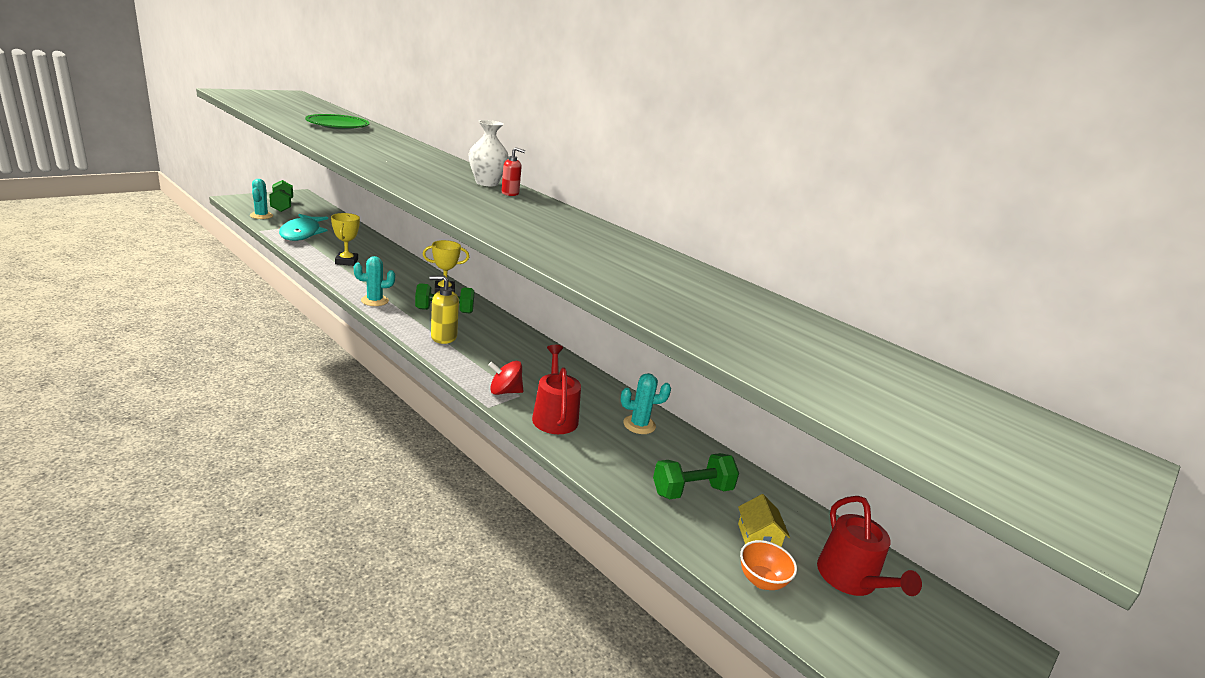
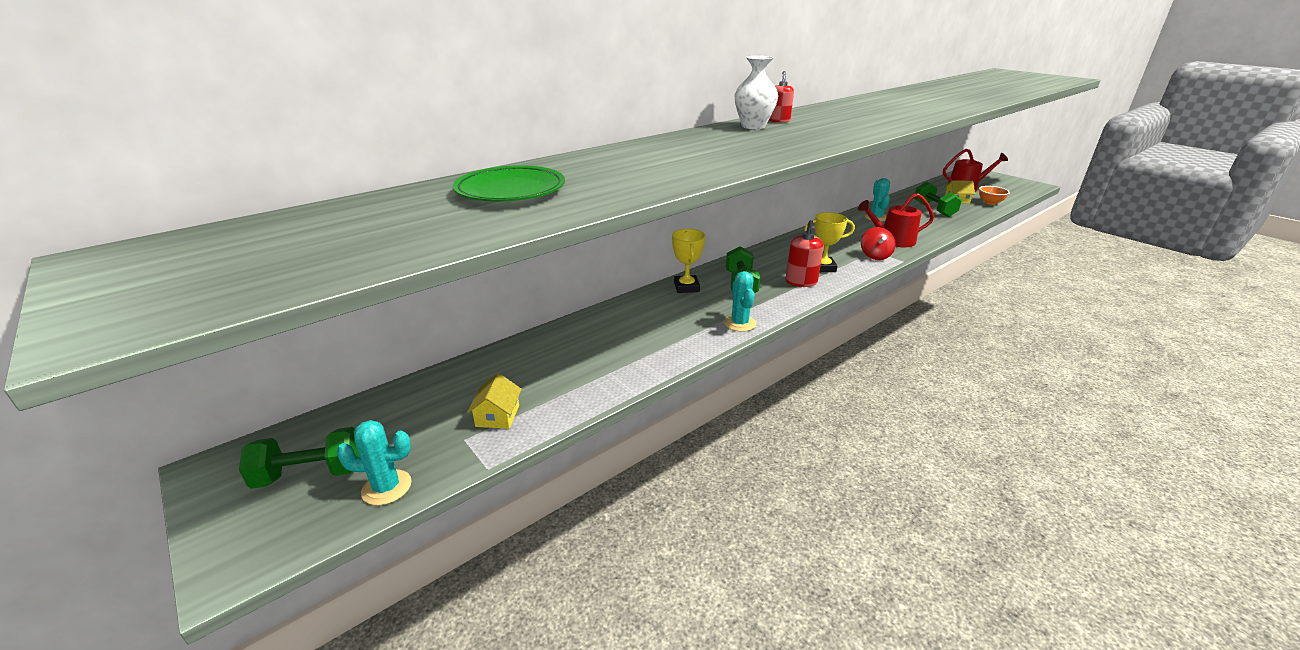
camera: 80 degrees left, 5 degrees up
(302, 233) = (497, 416): turquoise fish -> yellow house
(346, 261) = (619, 357): yellow trophy -> yellow trophy (822, 267)
(443, 337) = (801, 282): yellow soap dispenser -> red soap dispenser

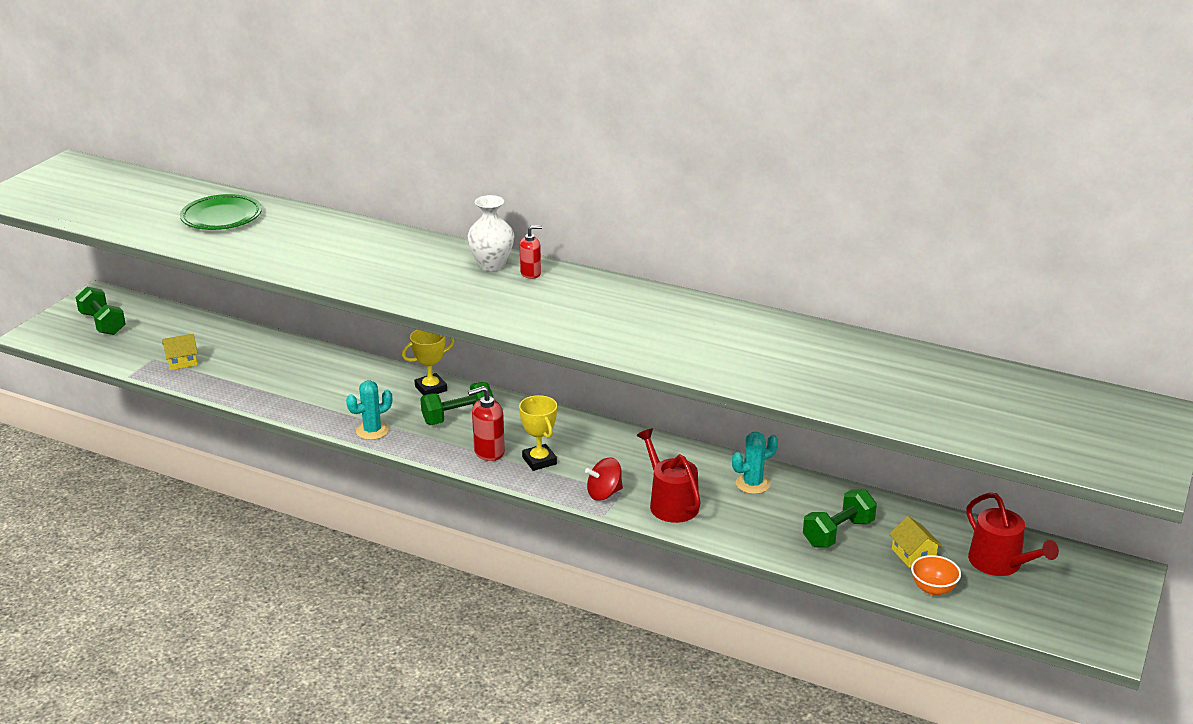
camera: 65 degrees right, 0 degrees up
(386, 487) = (100, 351): turquoise cactus -> none

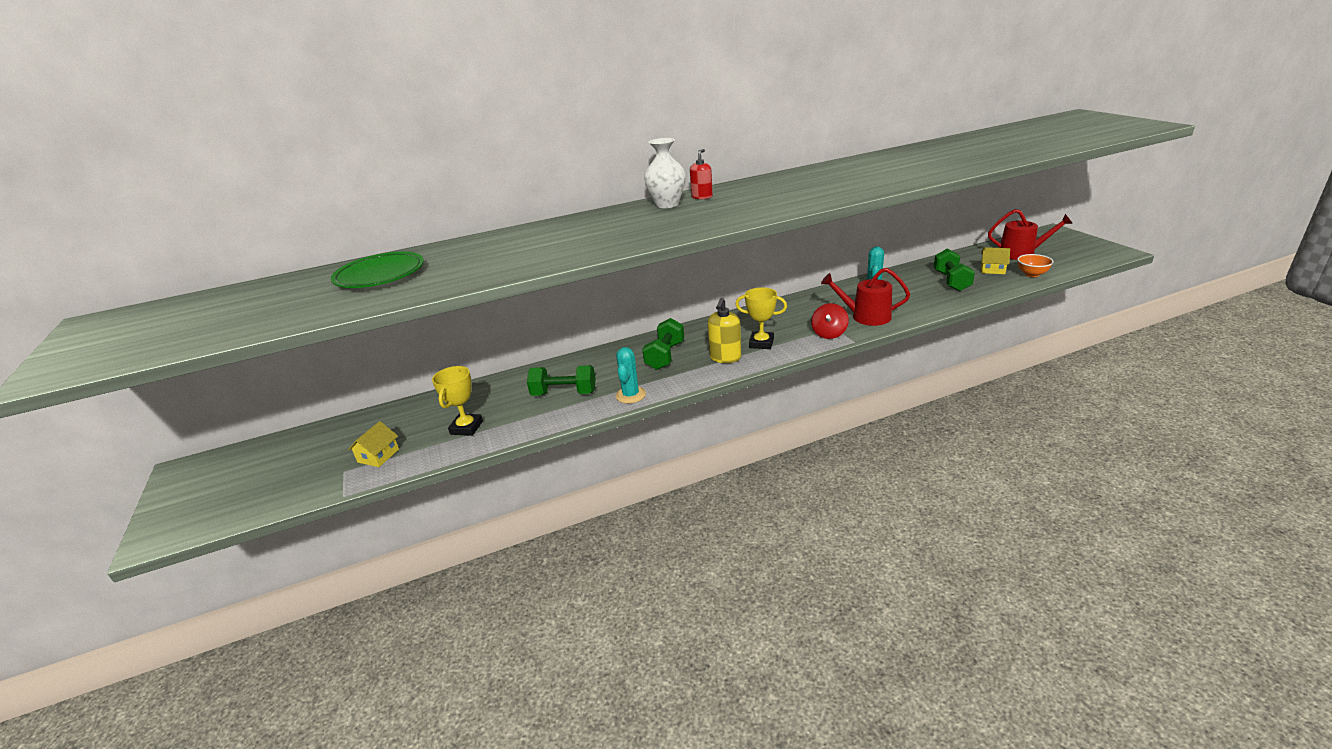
camera: 45 degrees left, 0 degrees up
(103, 324) = (233, 482): green dumbbell -> green dumbbell (564, 393)
(431, 388) = (613, 355): yellow trophy -> yellow trophy (466, 428)
(489, 452) = (725, 358): red soap dispenser -> yellow soap dispenser

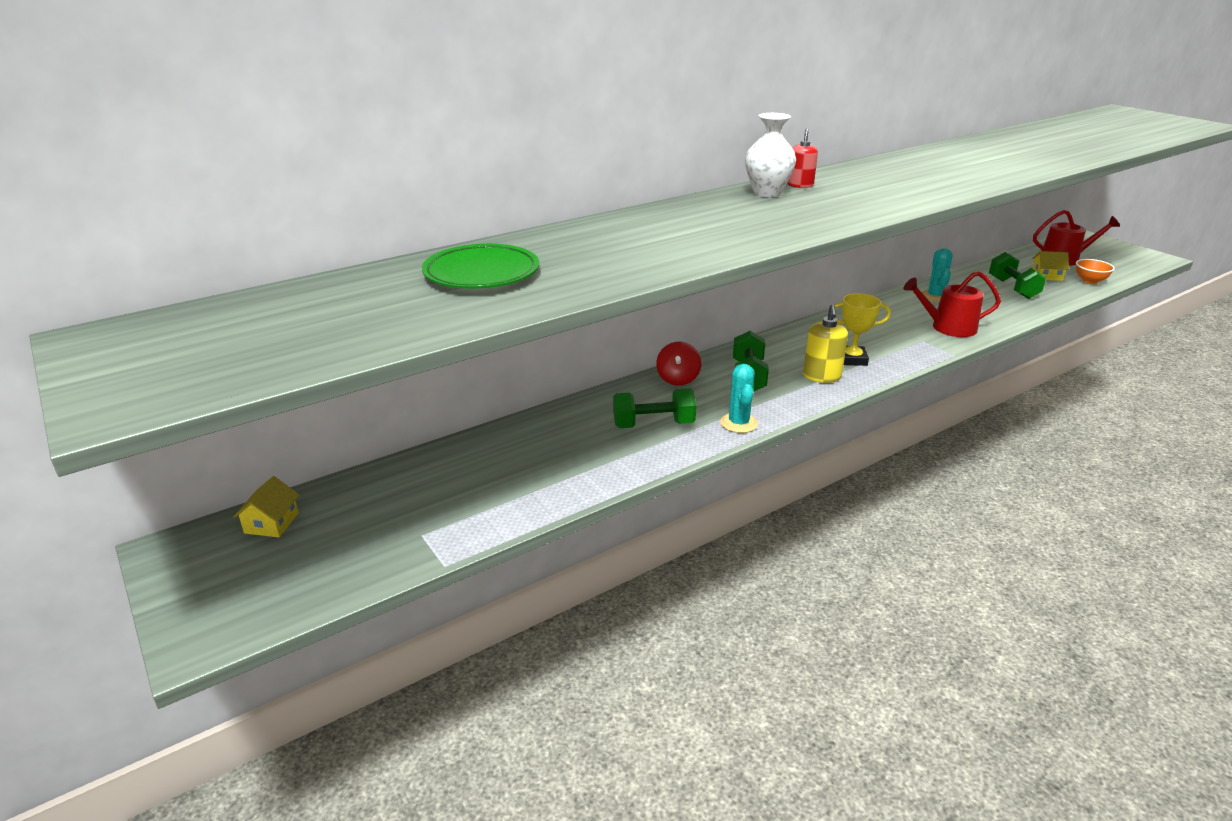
camera: 15 degrees left, 0 degrees up
(378, 456) = (457, 512): yellow house -> yellow house (271, 523)
(466, 428) = (555, 471): yellow trophy -> none
(829, 333) = (920, 347): red spinning top -> red spinning top (678, 379)

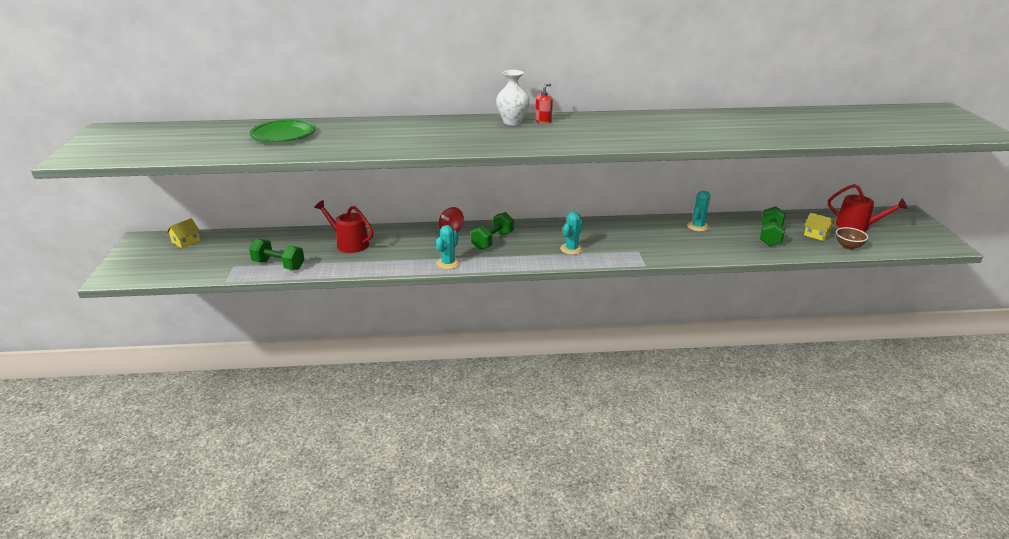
camera: 30 degrees right, 0 degrees up
(653, 424) = (403, 250): green dumbbell -> green dumbbell (279, 265)
(821, 376) = (536, 253): yellow soap dispenser -> none
(852, 359) = (571, 249): yellow trophy -> turquoise cactus
(948, 327) = (671, 248): red watering can -> red watering can (349, 243)
(1090, 281) = (848, 246): orange bowl -> brown bowl

